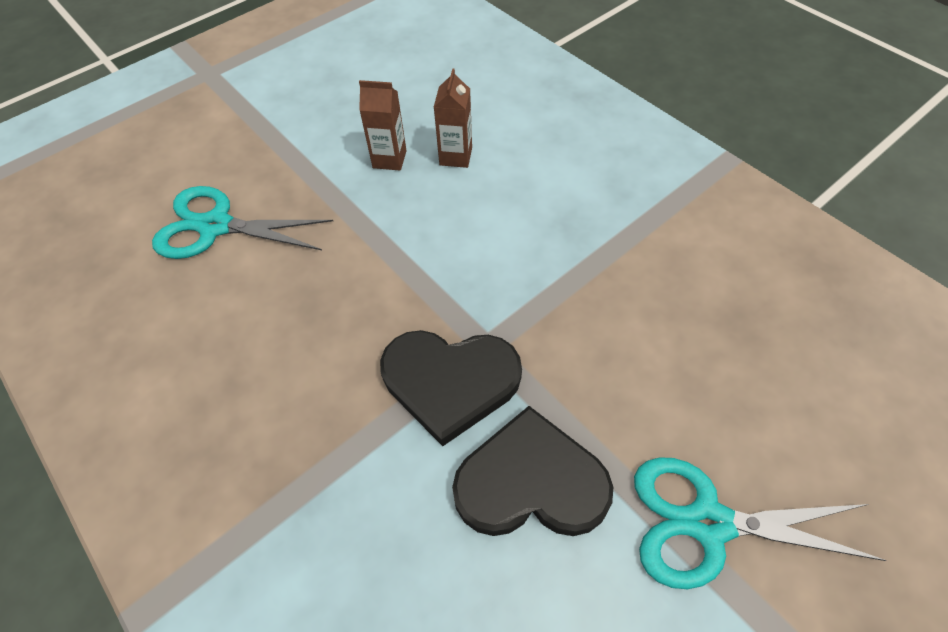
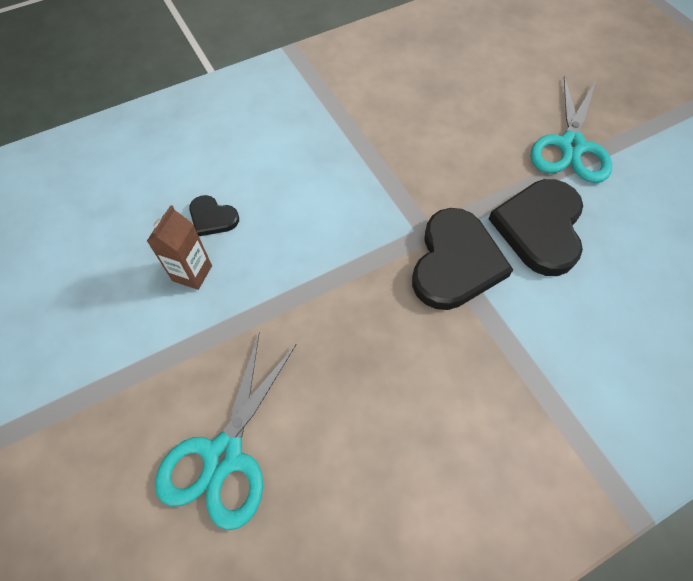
camera: 80 degrees left, 5 degrees up
(455, 156) = (212, 218): brown carton -> black heart

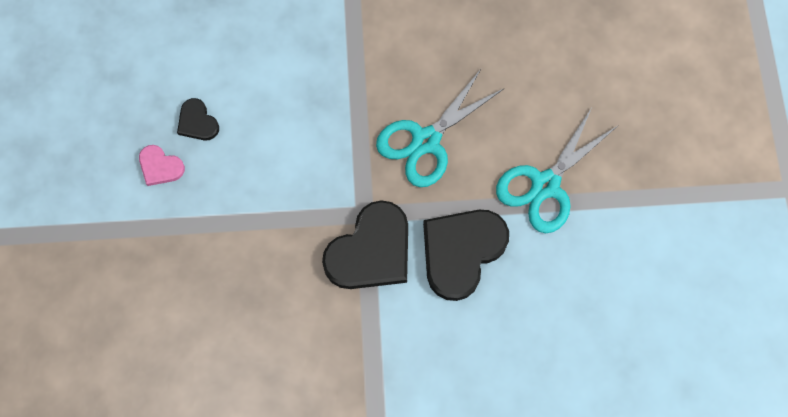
camera: 25 degrees right, 10 degrees up
(192, 273) = (160, 167): brown carton -> pink heart
(224, 455) = (123, 321): turquoise scissors -> turquoise scissors (426, 141)

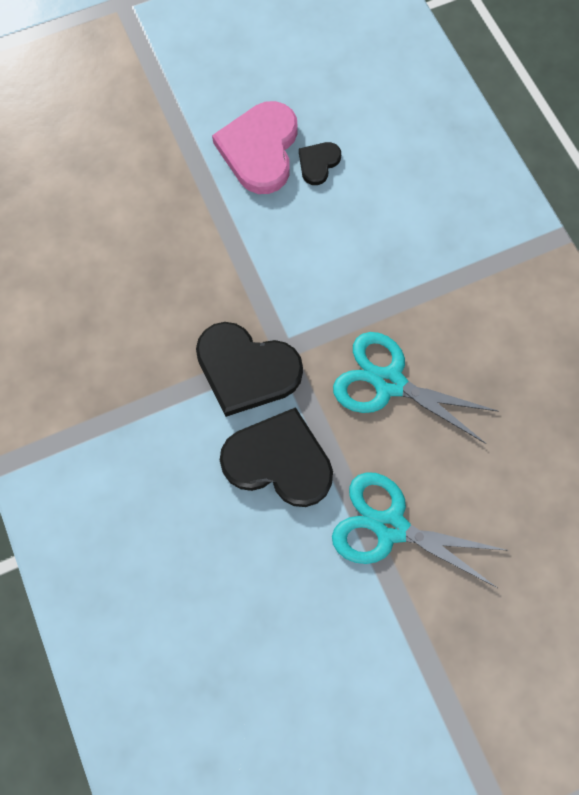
camera: 70 degrees right, 0 degrees up
(160, 167) = (260, 149): pink heart -> pink heart, size x2.02

